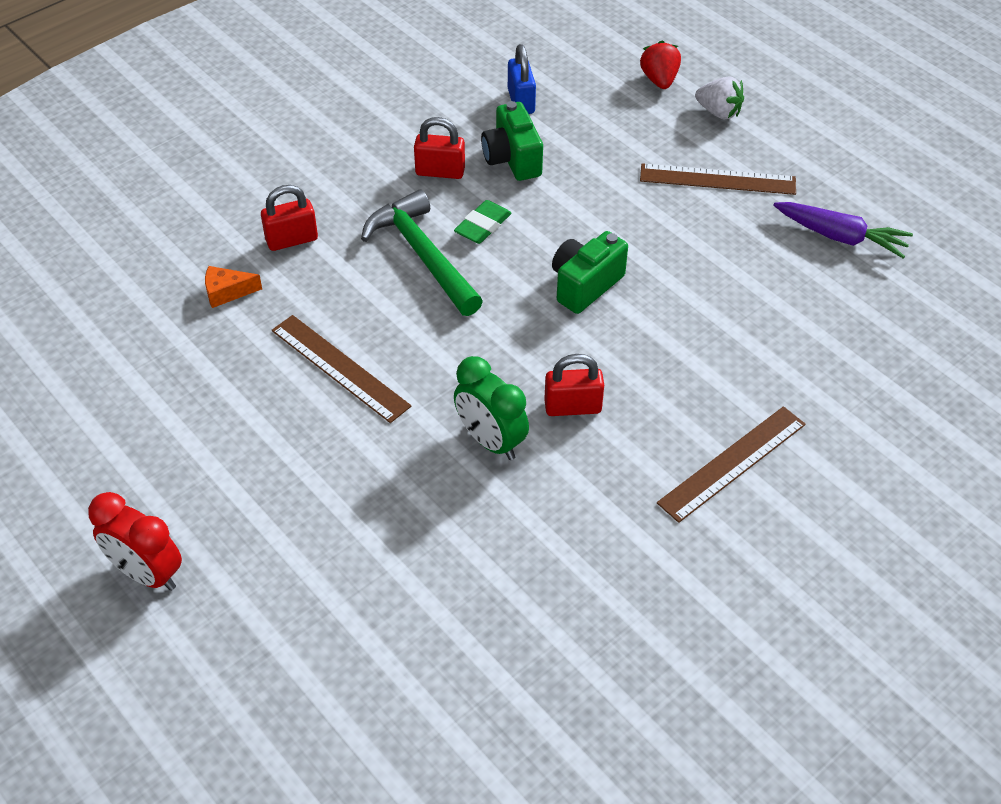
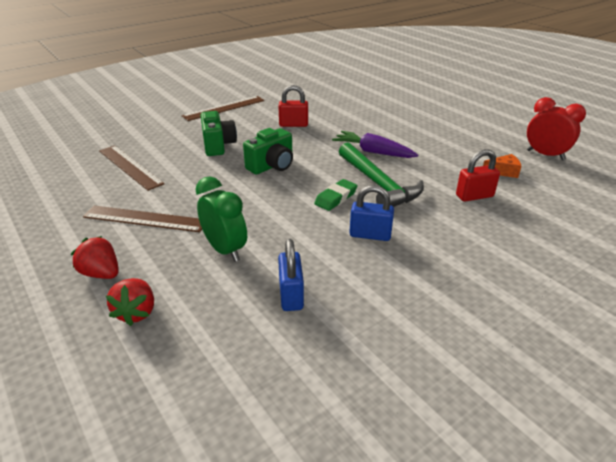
camera: 175 degrees left, 15 degrees down
(147, 573) = (479, 94): red clock -> red clock (545, 155)
(339, 368) = (418, 140): brown ruler -> brown ruler (130, 167)
(440, 171) = (370, 235): red padlock -> blue padlock
(490, 441) = (336, 117): green clock -> green clock (225, 250)
(512, 159) = (308, 241): green camera -> green camera (218, 145)
(718, 112) = (101, 273): white strawberry -> red strawberry
(840, 237) = (87, 181): purple carrot -> purple carrot (373, 152)

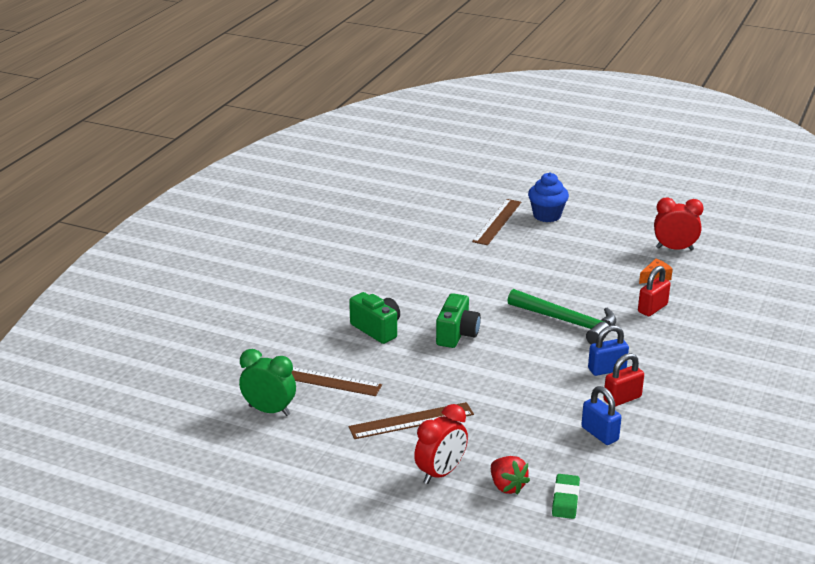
camera: 30 degrees left, 5 degrees down
(101, 273) = (441, 473): red strawberry -> red clock
(224, 108) = (322, 283): brown ruler -> brown ruler (497, 221)
(225, 250) = (512, 421): green clock -> green clock (269, 410)
(293, 124) = (421, 282): red padlock -> red padlock (622, 398)
(336, 198) = (547, 347): green eraser -> green eraser (565, 499)
(373, 152) = (530, 290): purple carrot -> none
(447, 107) = (547, 215): none -> blue cupcake

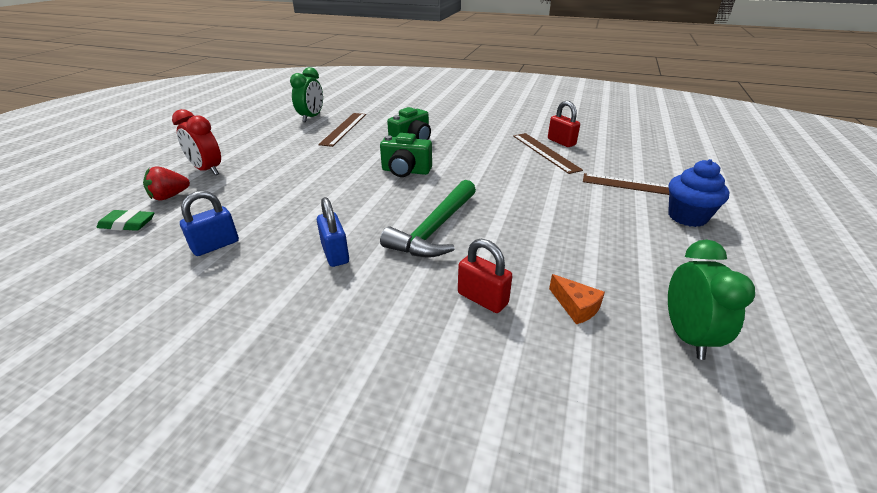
camera: 85 degrees right, 5 degrees up
(411, 421) = (281, 158): brown ruler -> brown ruler (545, 152)
(622, 398) = (273, 263): red padlock -> red padlock (561, 142)
(674, 249) = (686, 336): red clock -> green clock

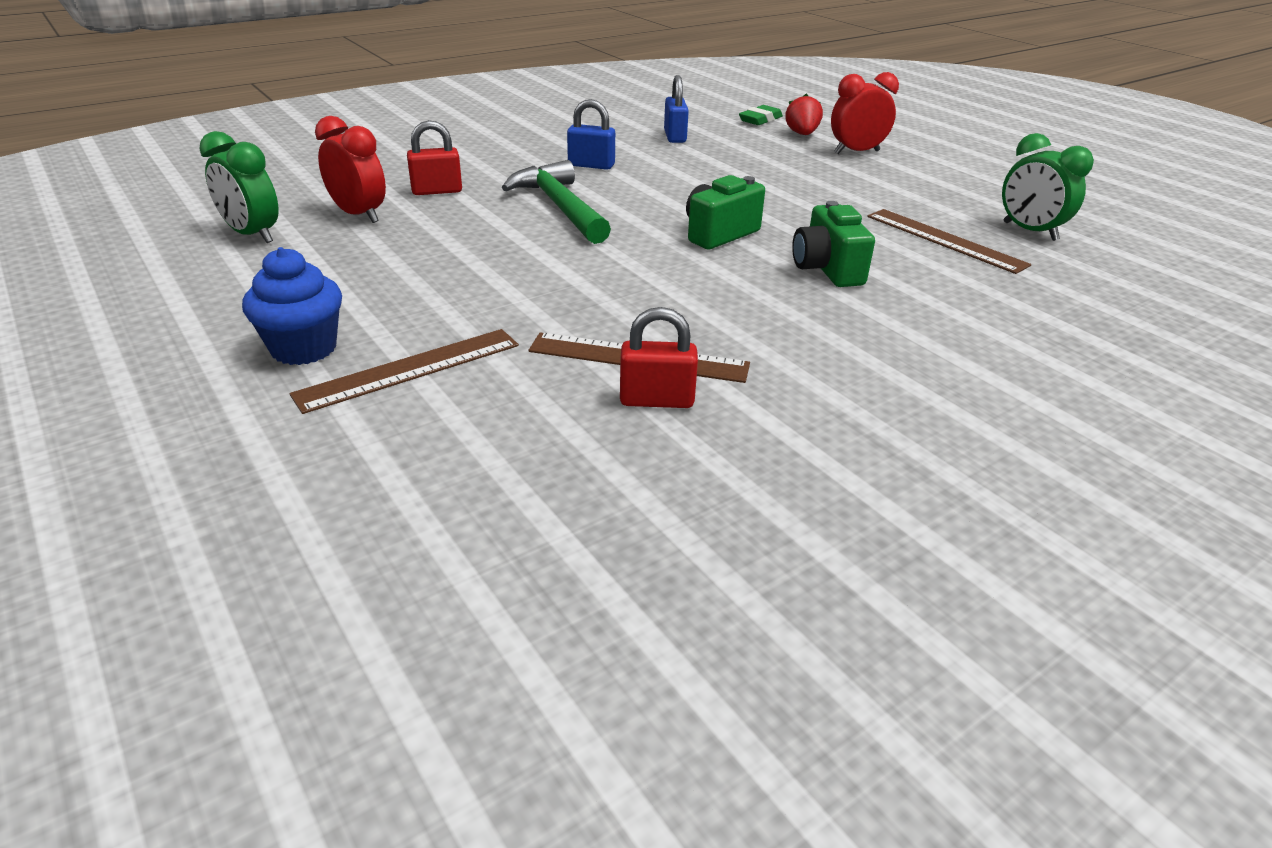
camera: 125 degrees right, 0 degrees up
(576, 307) = (359, 215): orange cheese -> red clock

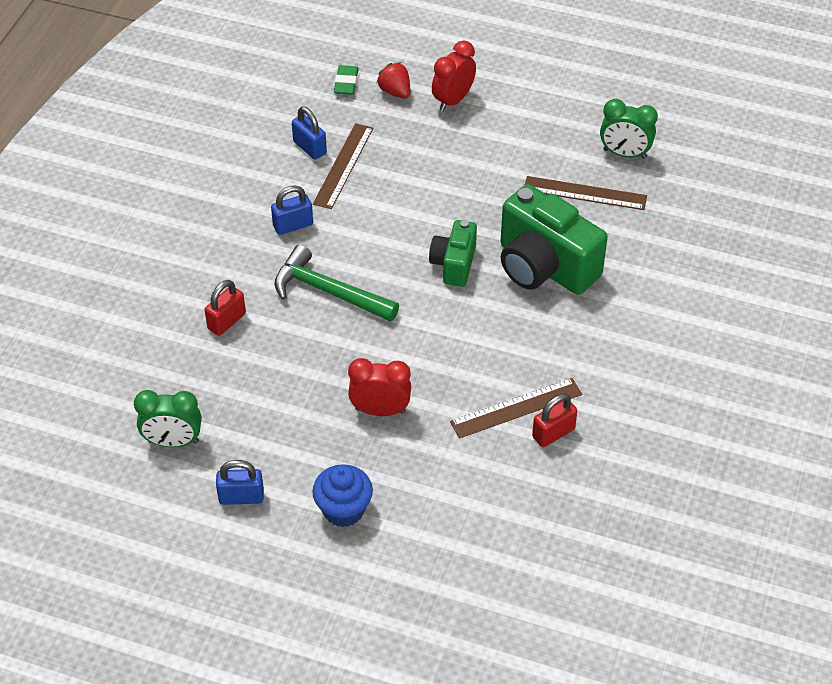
camera: 35 degrees left, 15 degrees up
(231, 293) = (241, 497): none -> blue padlock
(359, 215) = (211, 379): red clock -> red clock (380, 410)
(409, 369) = (416, 489): brown ruler -> brown ruler (343, 165)
(827, 269) = (544, 266): green camera -> green camera, size x1.79

